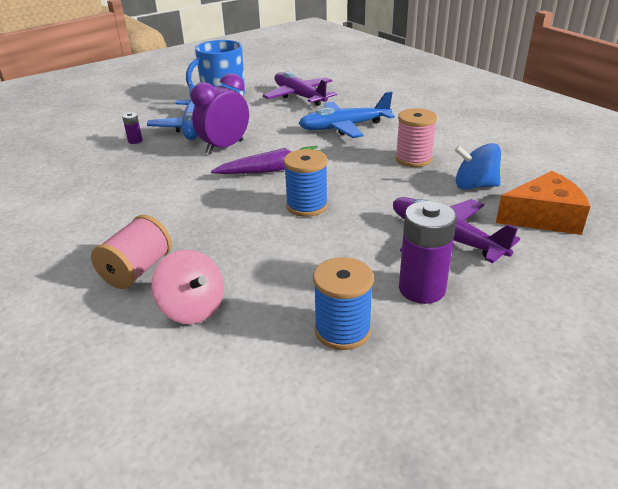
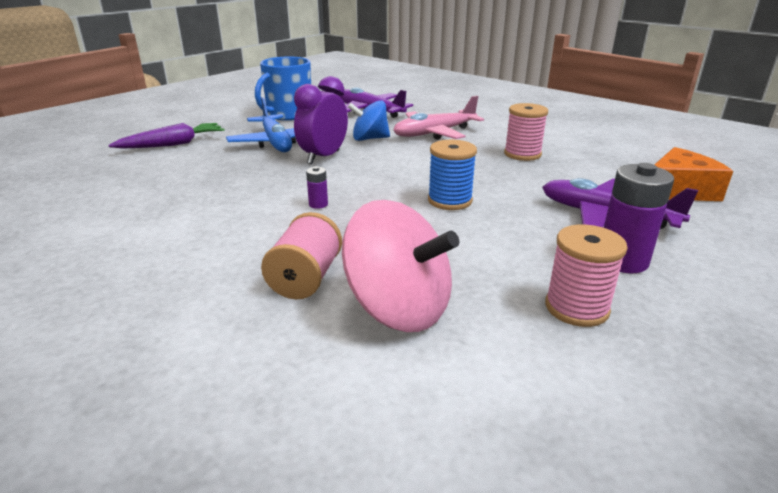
camera: 15 degrees left, 5 degrees down
(135, 141) = (217, 158): purple battery -> purple battery (318, 204)
(193, 308) = (398, 308): pink spinning top -> pink spinning top, size x1.54
(272, 170) = (389, 173): purple carrot -> purple carrot (173, 144)
(342, 330) = (576, 308): blue spool -> pink spool
(344, 127) = (435, 133): blue plane -> pink plane
(474, 186) = (596, 171): blue spinning top -> blue spinning top (369, 139)

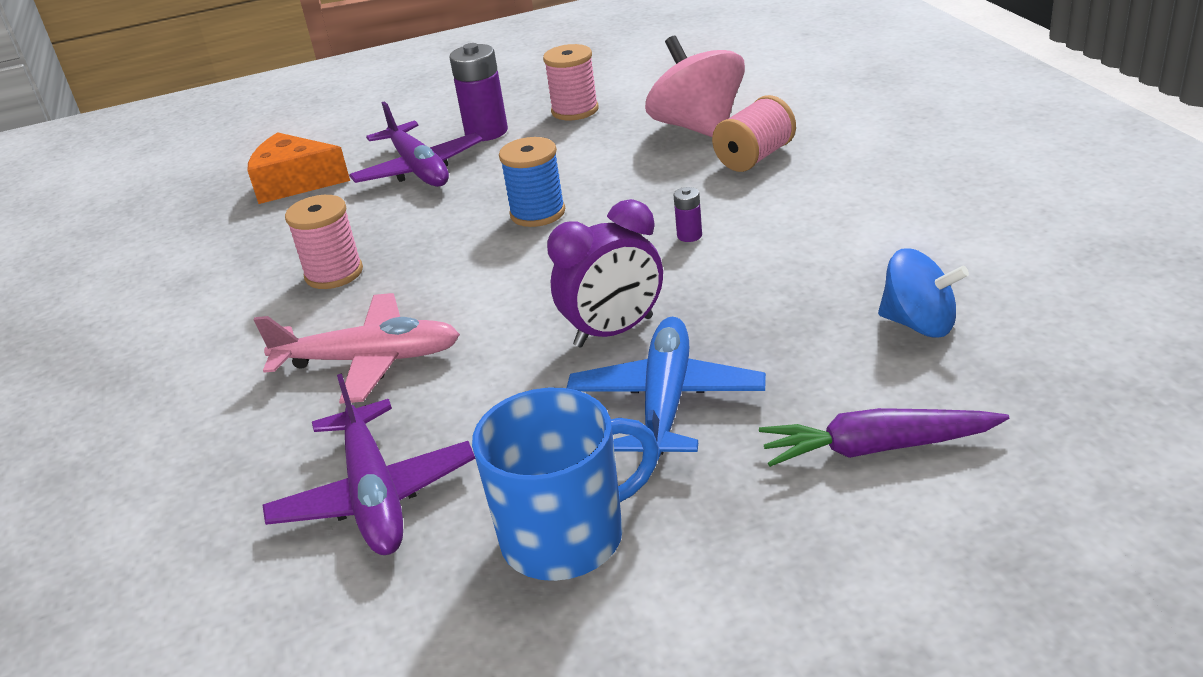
camera: 145 degrees left, 5 degrees up
(369, 139) = (492, 371): blue spinning top -> blue spinning top (919, 324)

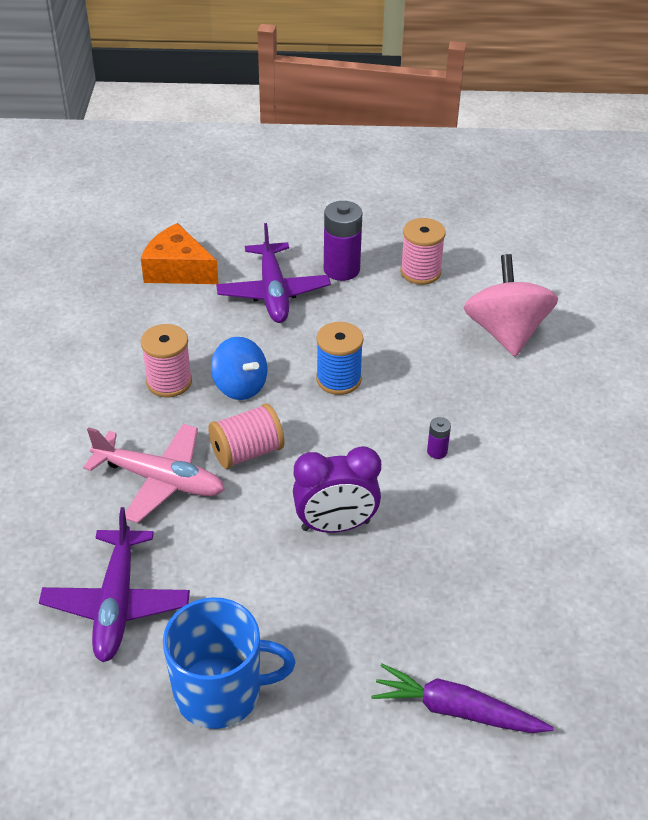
camera: 15 degrees right, 10 degrees up
(666, 401) = (339, 606): blue plane -> none
(755, 157) = (531, 386): pink spool -> pink spool (247, 452)
(919, 324) = (552, 613): blue spinning top -> blue spinning top (240, 386)

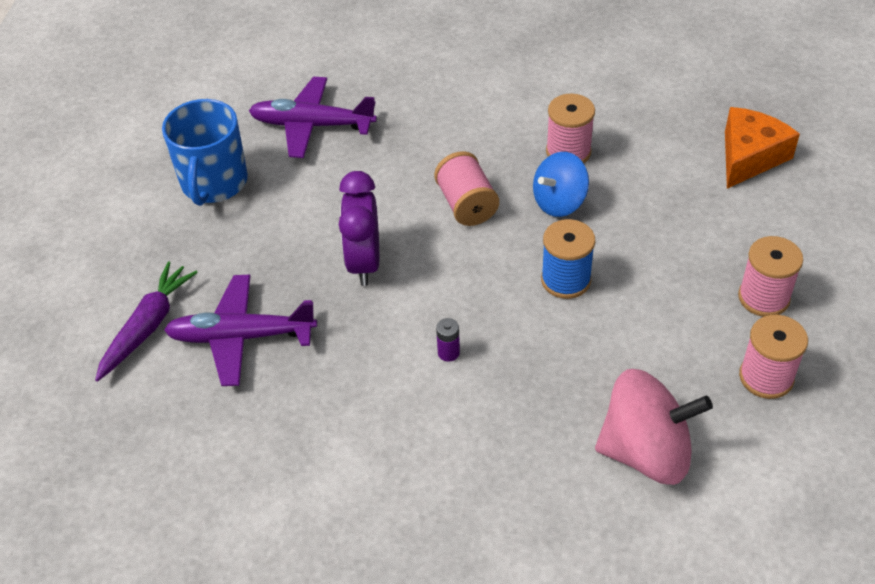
camera: 100 degrees right, 5 degrees up
(160, 480) = (440, 147): pink plane -> none
(273, 292) = (714, 233): purple plane -> purple plane (241, 337)
(341, 269) = (763, 297): purple battery -> pink spool

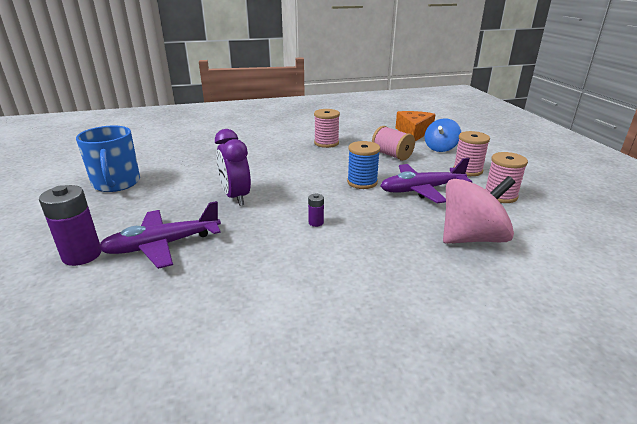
camera: 25 degrees left, 20 degrees down
(148, 326) = (82, 255): purple carrot -> purple battery
(312, 125) = (175, 154): purple plane -> purple plane (421, 190)
(466, 204) = (285, 166): pink spool -> pink spool (391, 155)
(559, 202) = (335, 158): blue spinning top -> blue spinning top (440, 148)

